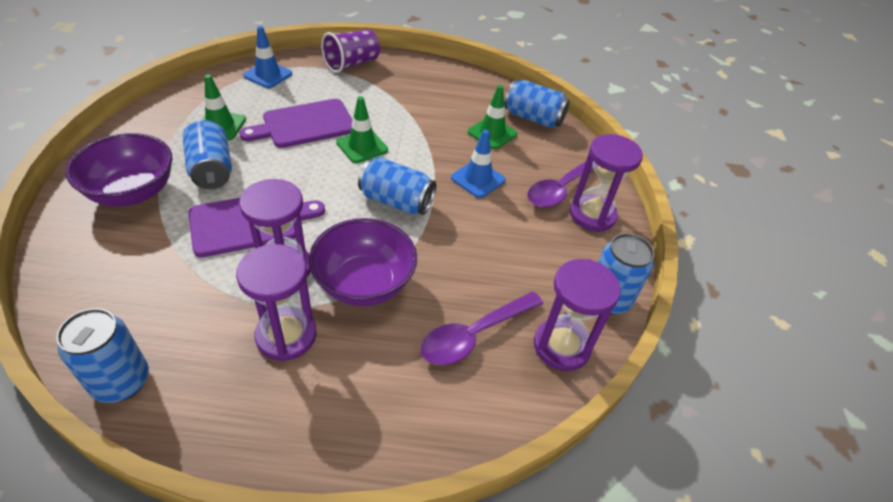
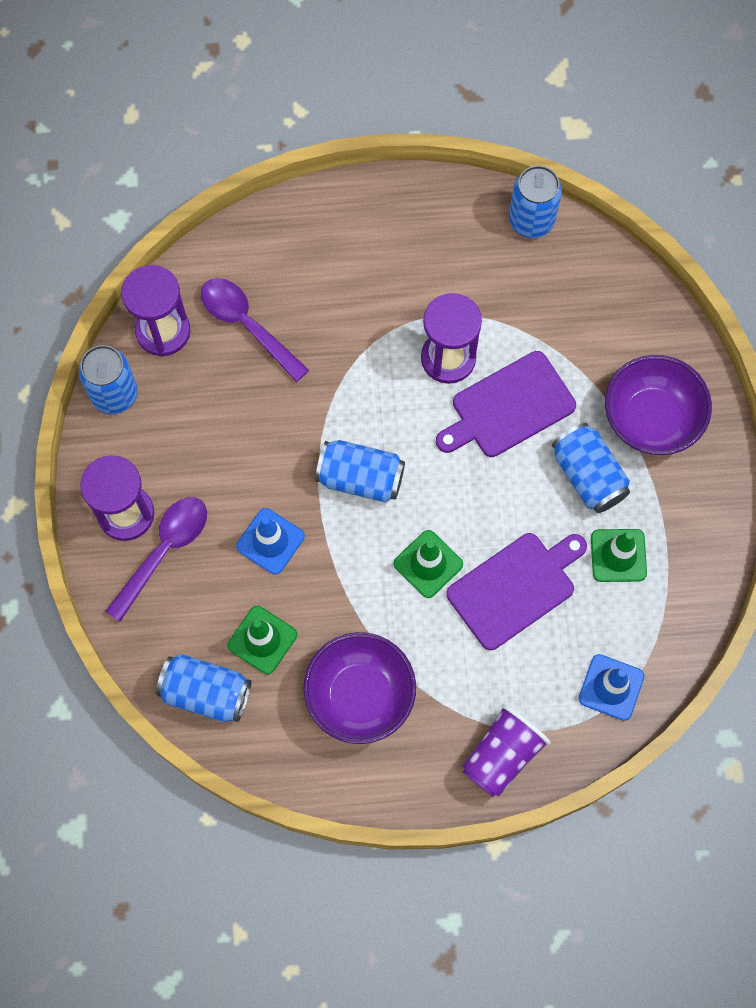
camera: 175 degrees right, 25 degrees up
(286, 335) = (417, 288): purple hourglass -> none
(364, 283) = (364, 358): purple bowl -> purple bowl (360, 695)
(474, 335) = (247, 325): purple spoon -> purple spoon turned 90 degrees counterclockwise

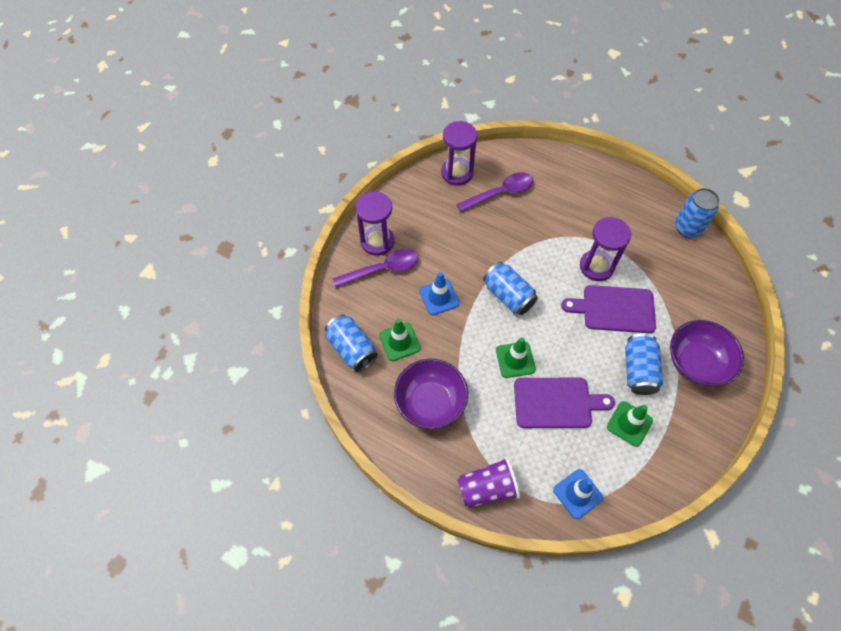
camera: 35 degrees right, 10 degrees down
(114, 394) = (412, 187): blue can -> none
(247, 325) = (500, 193): purple spoon -> purple spoon turned 75 degrees clockwise

